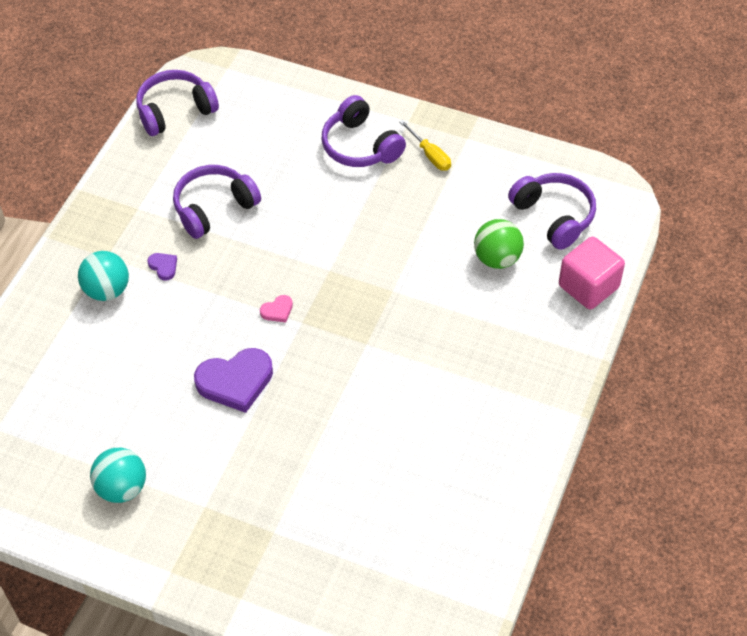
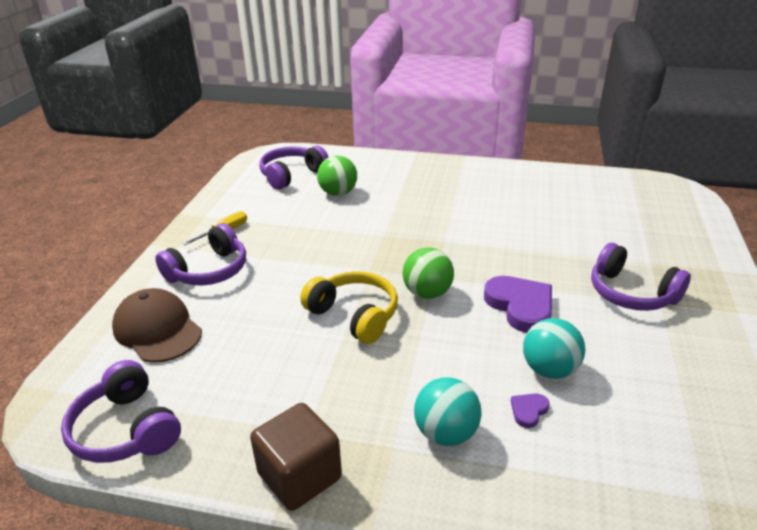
camera: 100 degrees left, 20 degrees down
(101, 203) = (299, 476): none -> brown cube
(122, 488) = (687, 361): turquoise ball -> turquoise ball (549, 369)
(163, 267) = (395, 387): purple heart -> purple heart (528, 411)
(214, 208) = (299, 360): purple headphones -> purple headphones (631, 293)
(260, 250) = (354, 315): none -> yellow headphones
(277, 310) = (427, 293): pink heart -> green ball
(281, 117) = (157, 329): none -> brown cap
(588, 286) = (356, 160): pink cube -> none

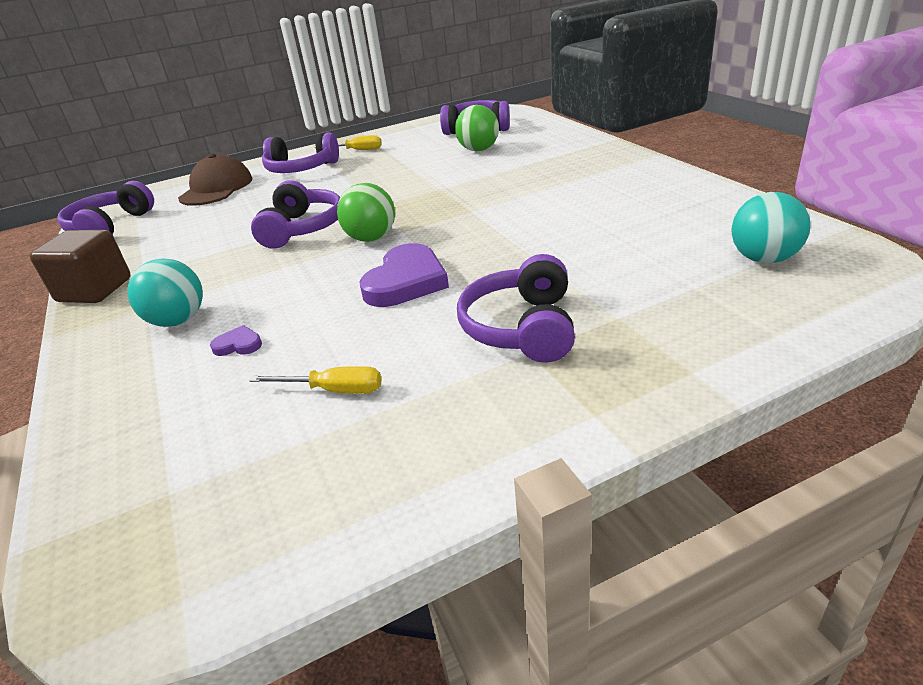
camera: 55 degrees right, 0 degrees up
(354, 315) = (302, 228): yellow headphones -> purple headphones
(549, 369) = (313, 332): turquoise ball -> turquoise ball (763, 259)
(637, 387) = (334, 390): none -> yellow screwdriver

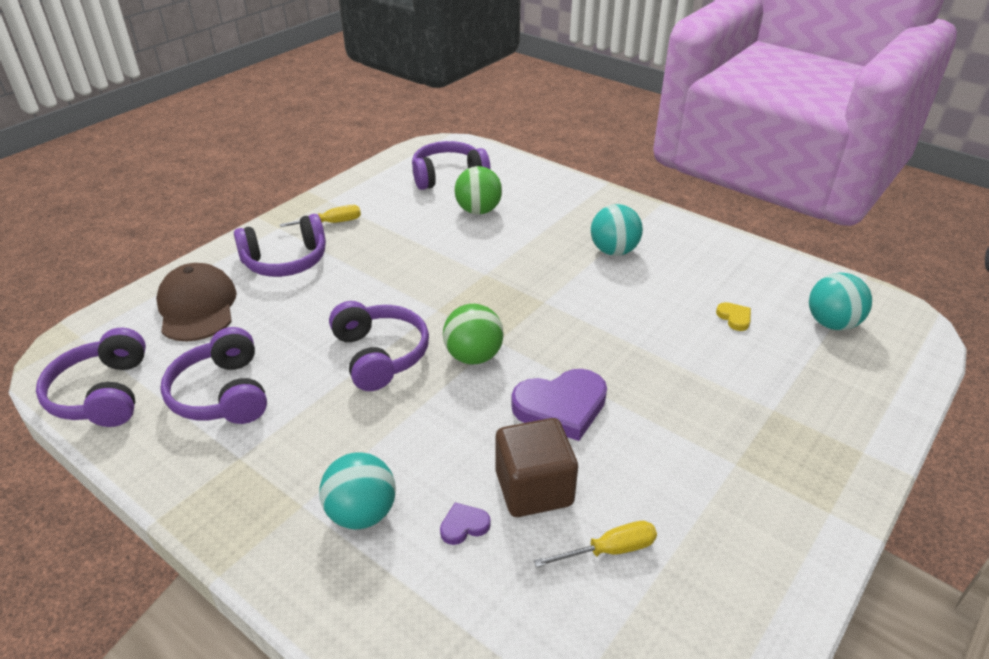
camera: 30 degrees left, 5 degrees up
(95, 290) = (200, 497): brown cube -> brown cube (534, 488)
(406, 281) = (561, 407): purple heart -> purple heart turned 75 degrees clockwise
(522, 328) = (709, 438): purple headphones -> purple headphones (223, 394)
(573, 183) = (613, 251): none -> turquoise ball
(649, 241) = (734, 318): none -> yellow heart

